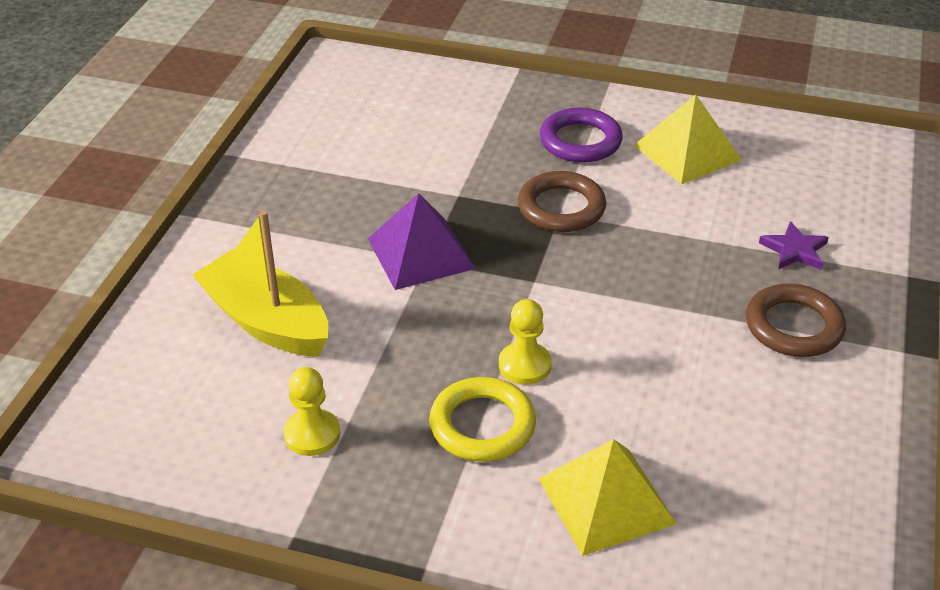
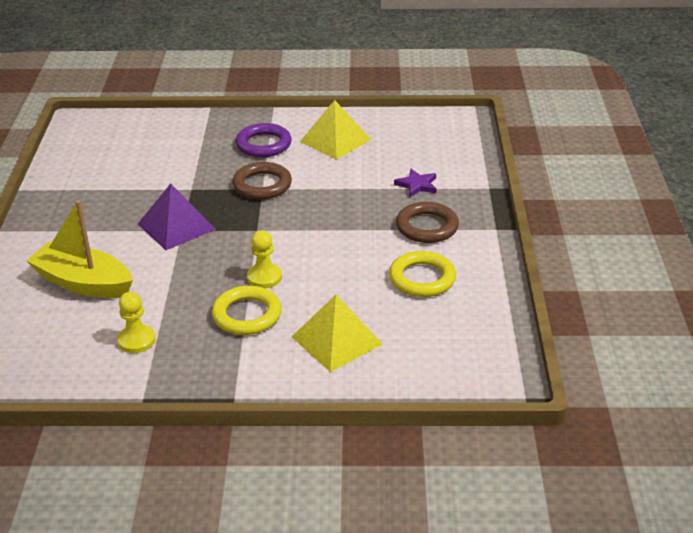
camera: 15 degrees left, 5 degrees down
(766, 417) = (422, 278): none -> yellow ring

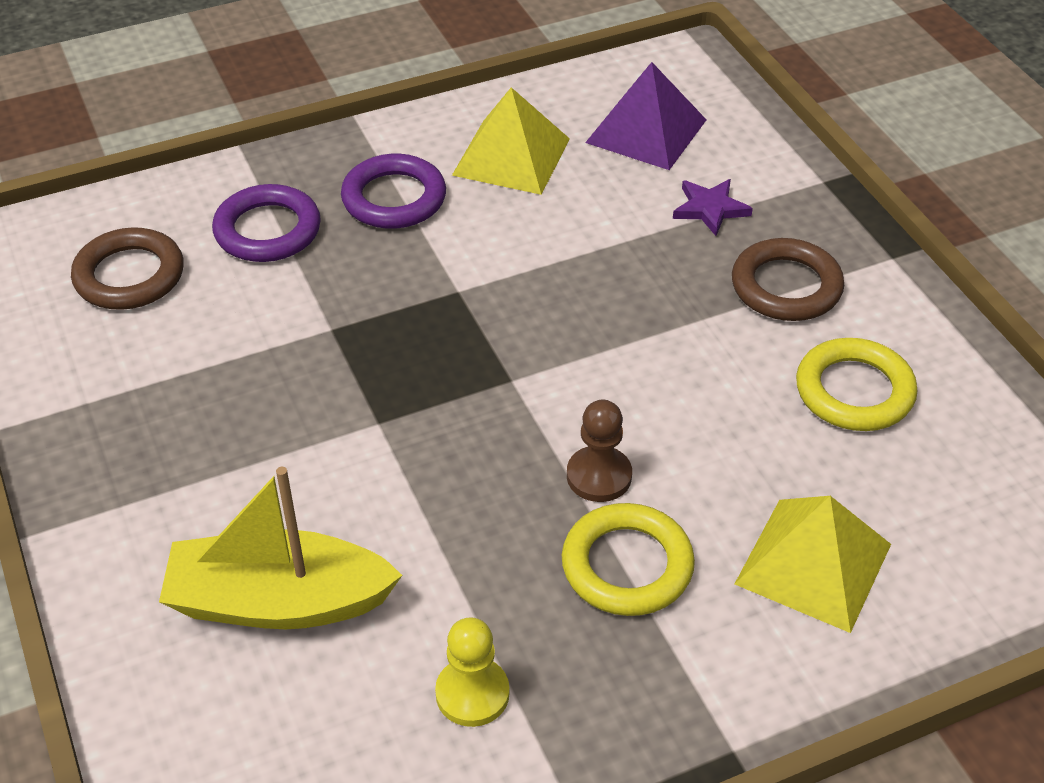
camera: 25 degrees left, 10 degrees up
(176, 226) = (363, 418): purple pyramid -> purple pyramid (646, 131)
(195, 143) = (267, 230): none -> purple ring
(262, 185) = (453, 284): brown ring -> brown ring (129, 276)
(264, 277) = (599, 476): yellow pawn -> brown pawn

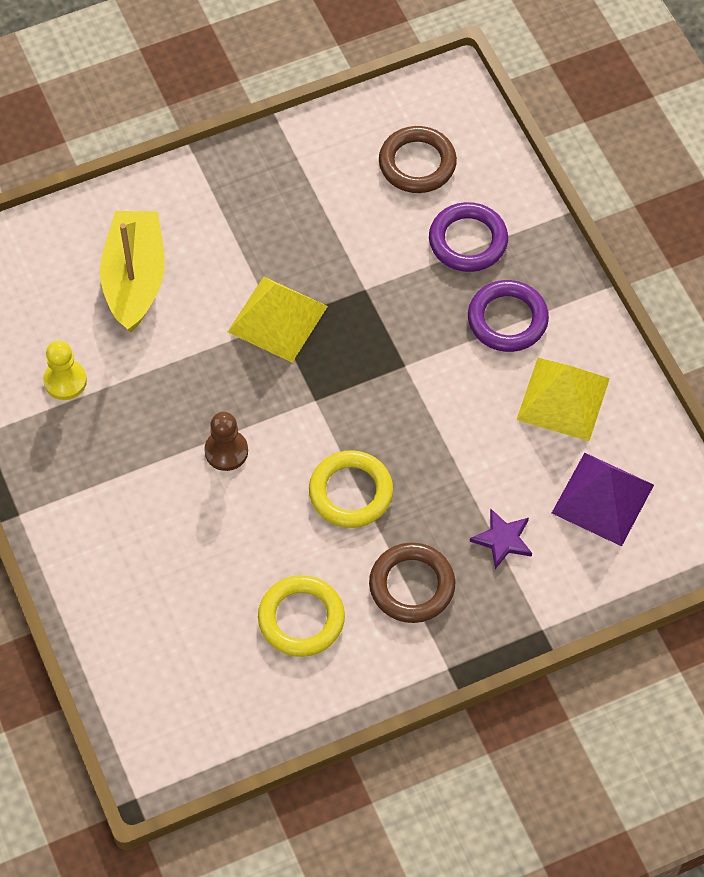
camera: 90 degrees right, 15 degrees up
(627, 565) = (152, 465): yellow ring -> yellow ring (351, 492)
(813, 563) = (149, 573): yellow pyramid -> yellow pyramid (277, 319)

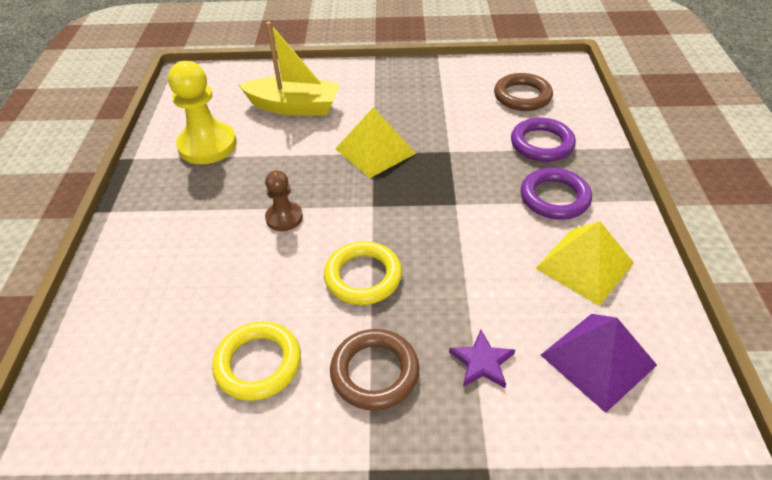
camera: 25 degrees right, 15 degrees down
(65, 381) = (207, 145): yellow pawn -> yellow pawn, size x1.78
(135, 279) = (294, 107): yellow boat -> yellow boat turned 75 degrees clockwise

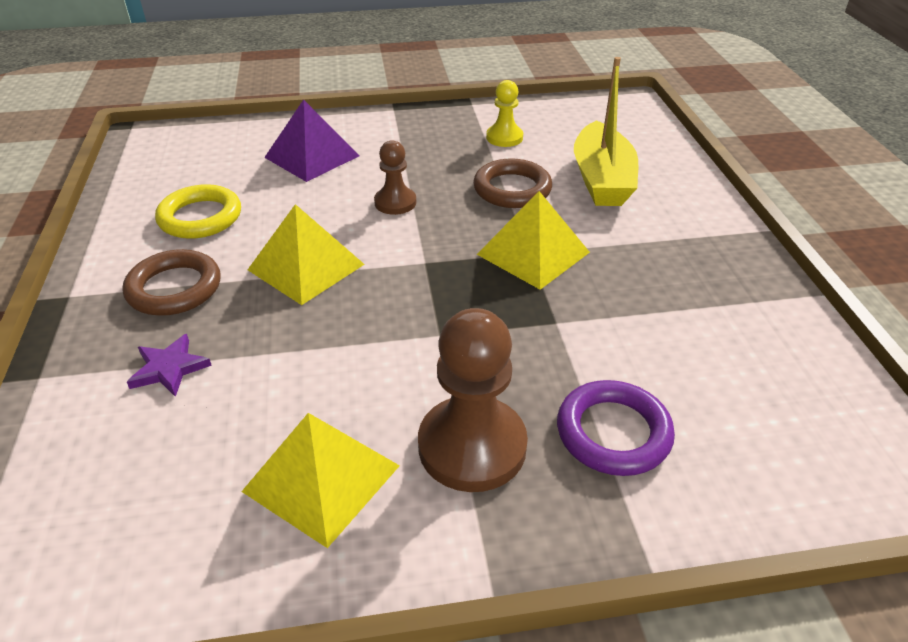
camera: 80 degrees right, 5 degrees down
(207, 145) = (504, 137): yellow pawn -> yellow pawn, size x0.56
(363, 276) = (306, 267): yellow ring -> yellow pyramid
(522, 96) = (752, 407): brown ring -> brown ring (512, 189)
(554, 198) = (472, 446): purple ring -> brown pawn
(598, 360) = (148, 483): purple pyramid -> purple pyramid (311, 156)

